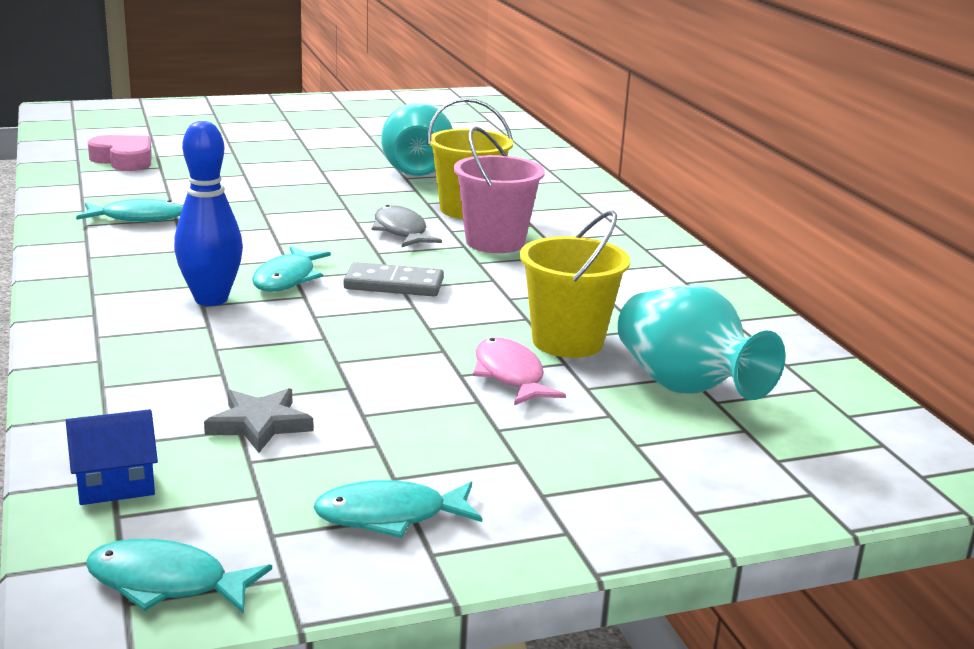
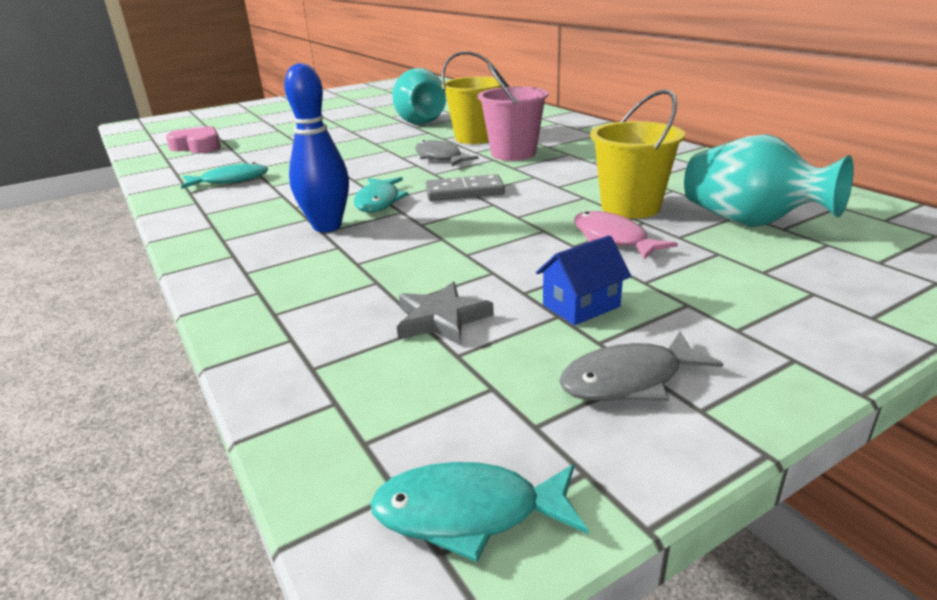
camera: 10 degrees left, 5 degrees up
(115, 485) = (343, 408): blue house -> blue house (581, 306)
(389, 516) = (629, 380): turquoise fish -> grey fish

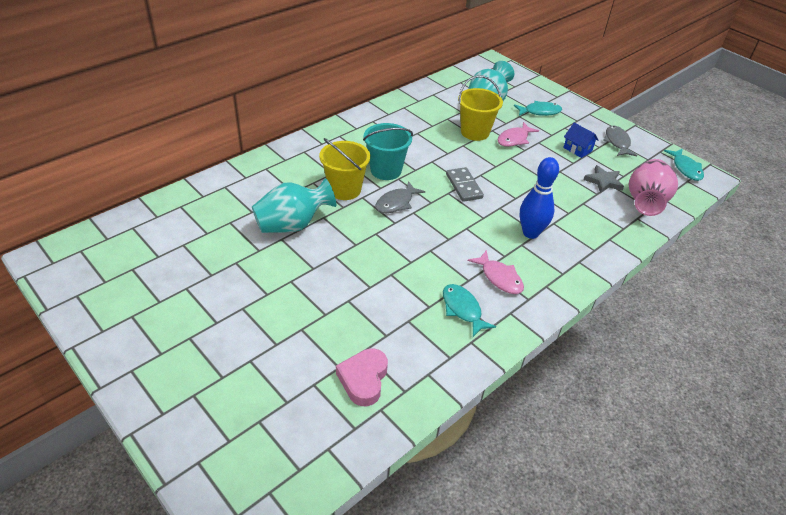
camera: 105 degrees left, 15 degrees up
(258, 200) = (499, 278): none -> pink fish
(339, 365) = (645, 202): none -> pink vase
(379, 202) = (488, 219): turquoise fish -> turquoise fish (540, 112)
(513, 153) = (386, 170): pink bucket -> turquoise bucket
(629, 380) = (617, 142): grey fish -> grey fish turned 150 degrees counterclockwise

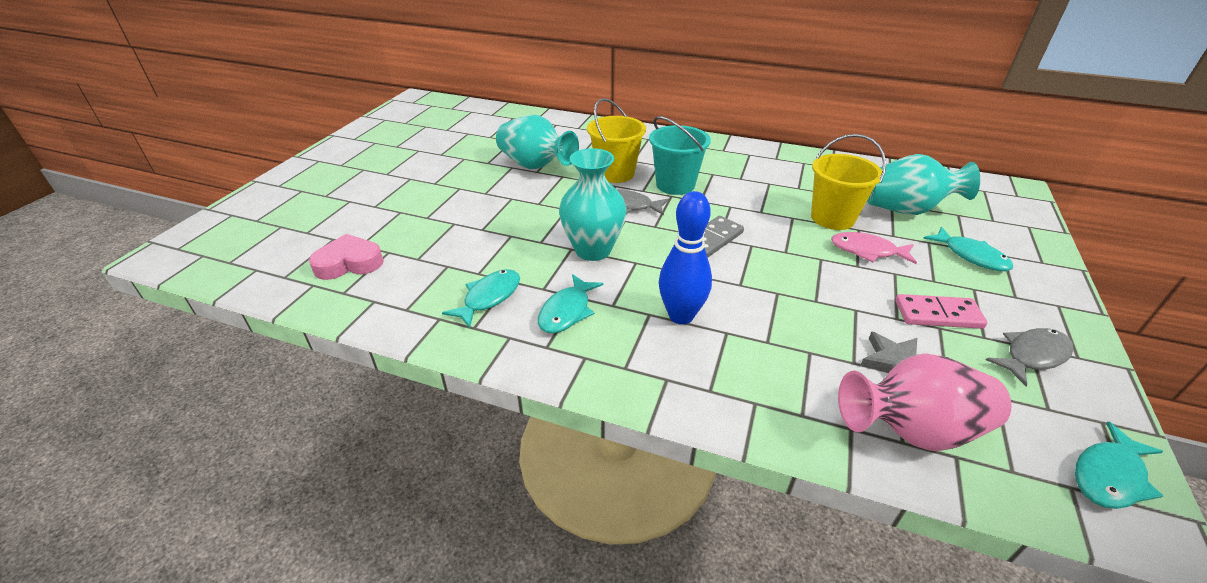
camera: 65 degrees right, 5 degrees down
(439, 241) = (593, 250): none -> turquoise vase
(499, 278) = (567, 311): pink fish -> turquoise fish
(577, 149) = (938, 314): blue house -> pink domino

